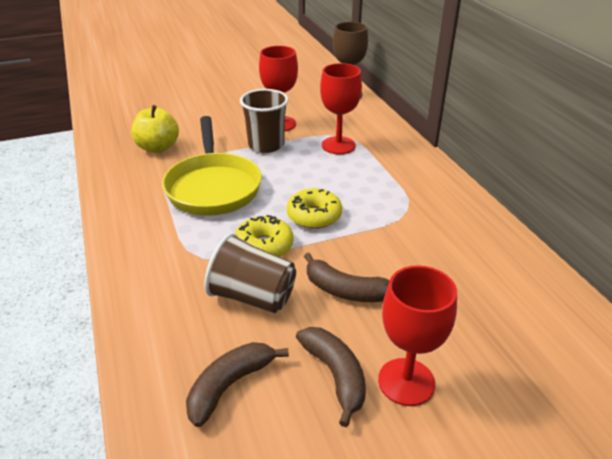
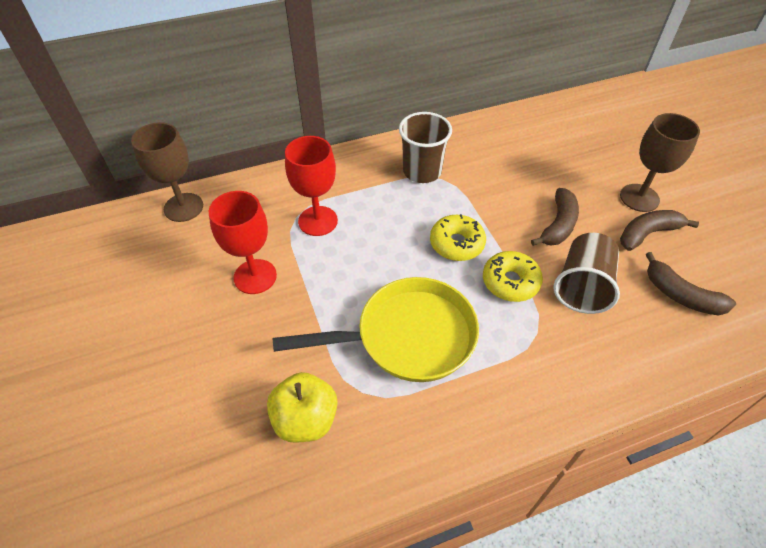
camera: 90 degrees left, 15 degrees up
(266, 145) = (310, 289): brown cup -> brown cup (422, 171)
(406, 382) = (639, 198): red goblet -> brown goblet

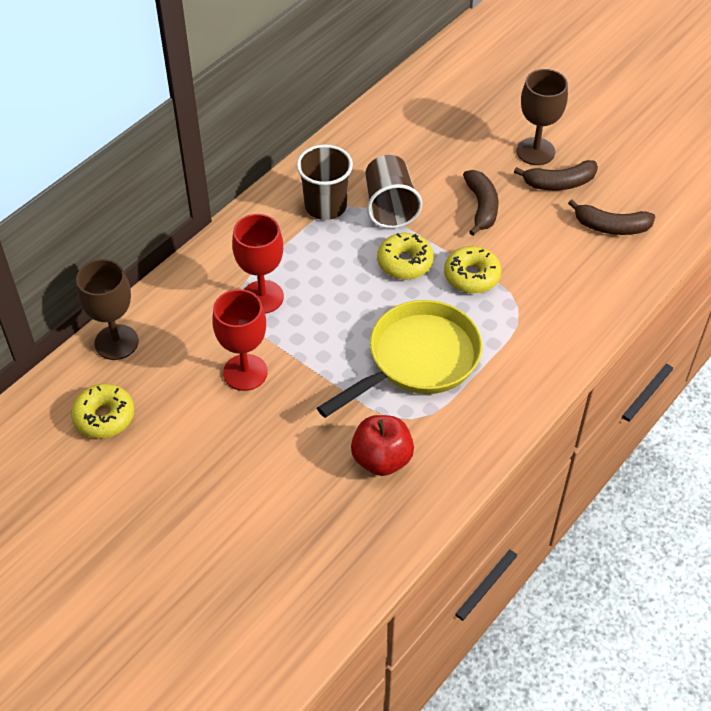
camera: 30 degrees left, 0 degrees up
(123, 261) = (104, 417): none -> yellow donut
(305, 419) = (382, 459): yellow apple -> red apple
(582, 286) = (531, 254): brown cup -> brown cup (390, 206)
(647, 234) = (559, 183): brown banana -> brown banana turned 135 degrees counterclockwise

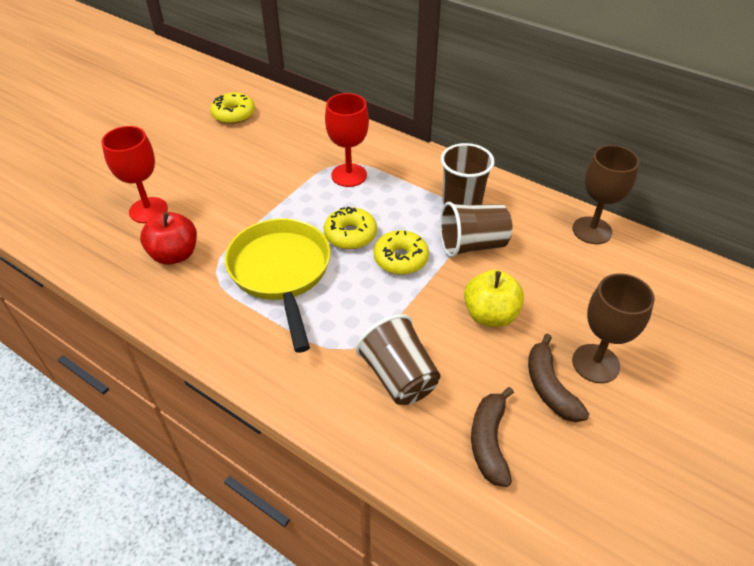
camera: 85 degrees right, 5 degrees down
(116, 342) = (300, 112): brown goblet -> brown goblet (592, 230)
(245, 372) = (270, 173): red goblet -> red goblet (148, 210)
(417, 360) = (281, 273): yellow pan -> yellow pan turned 150 degrees counterclockwise
(472, 276) = (390, 309): yellow donut -> yellow donut (350, 235)
(481, 207) = (490, 315): brown banana -> yellow apple
(550, 276) = (399, 377): none -> brown cup

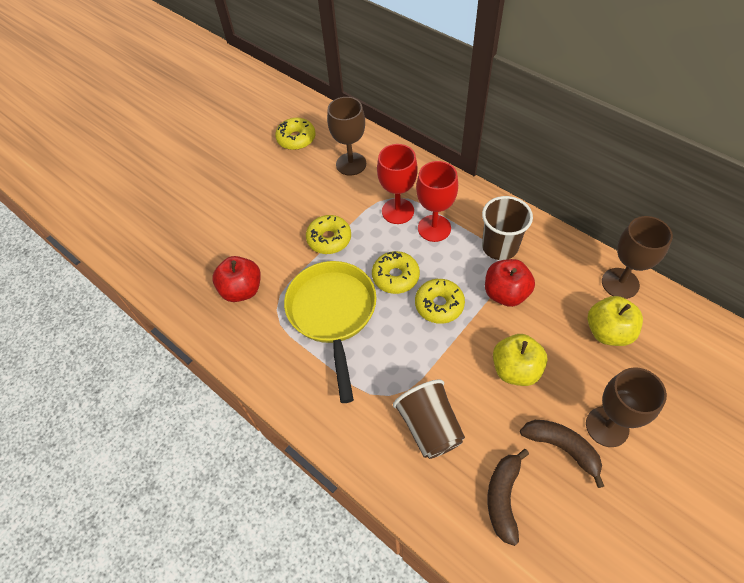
camera: 10 degrees right, 10 degrees up
(148, 210) = (220, 242): red goblet -> red goblet (434, 228)
(274, 203) = (329, 239): none -> yellow donut
(295, 135) = (351, 164): none -> brown goblet
(472, 245) = (505, 293): brown cup -> red apple
(549, 387) = (562, 447): brown banana -> brown banana turned 135 degrees clockwise
(585, 274) = (608, 332): none -> yellow apple

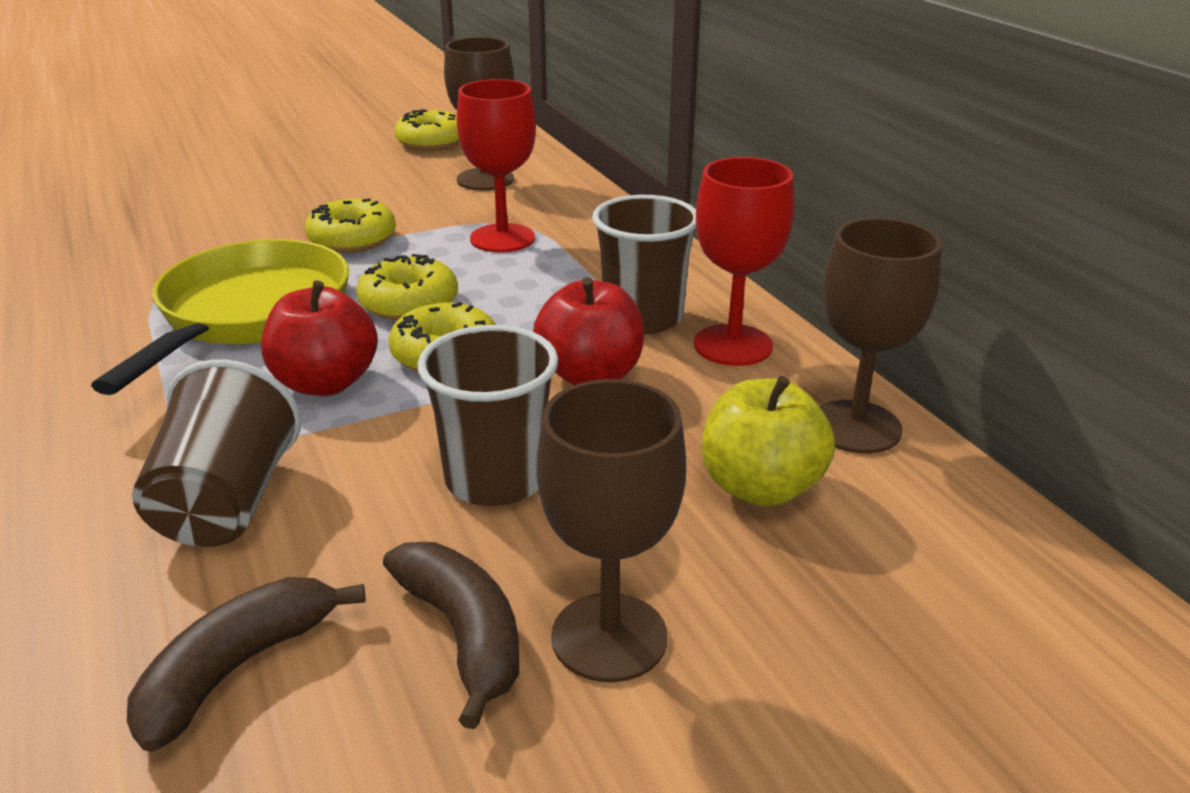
camera: 20 degrees right, 25 degrees down
(242, 290) = (148, 255): red apple -> red apple (325, 383)
(434, 228) = (543, 269): red goblet -> red goblet (733, 345)
(515, 369) = (496, 479): yellow apple -> brown cup

